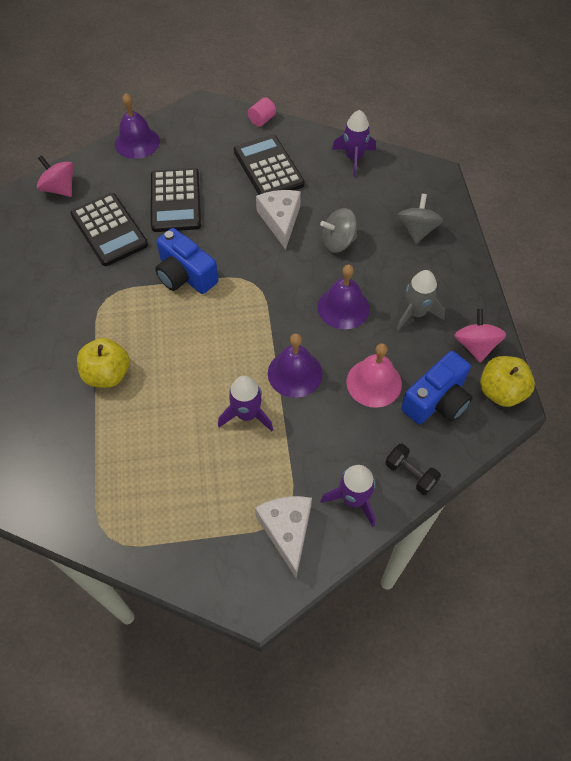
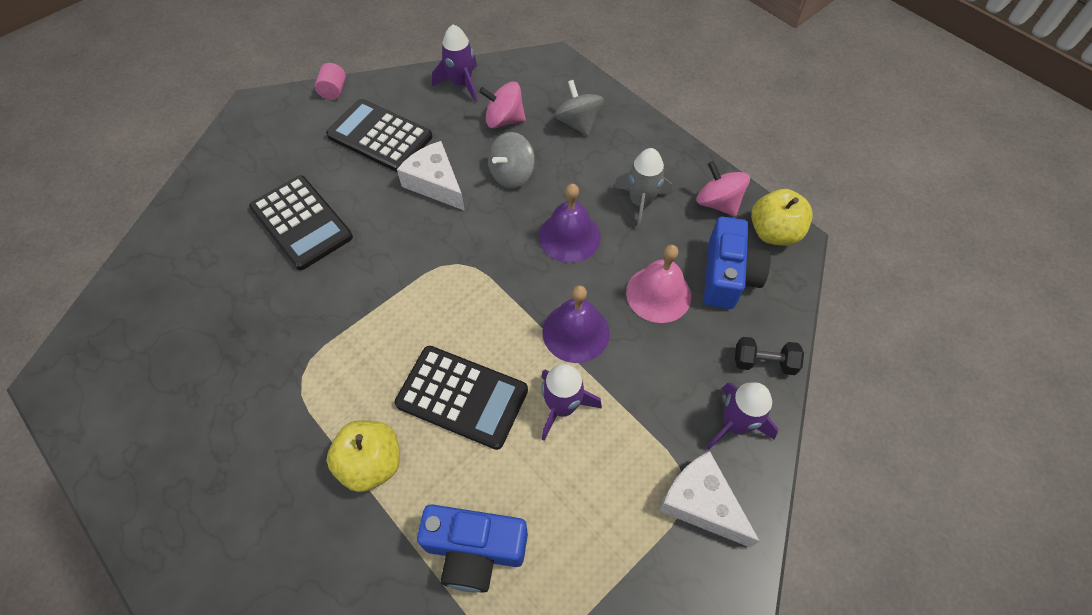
camera: 35 degrees left, 0 degrees up
(60, 189) = (143, 283): pink spinning top -> pink spinning top (504, 120)
(109, 230) = (245, 297): black calculator -> black calculator (462, 397)
(137, 142) = (204, 182): purple bell -> none
(185, 275) = (376, 297): blue camera -> blue camera (475, 550)

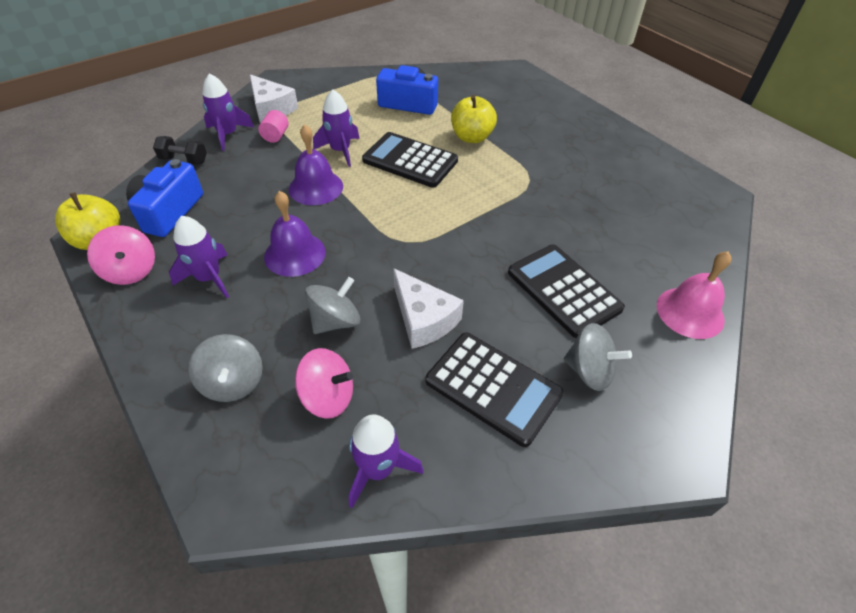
camera: 175 degrees left, 10 degrees down
(300, 154) = (589, 371): none -> grey spinning top
(334, 91) = (572, 476): pink cylinder -> pink cylinder (275, 136)
(641, 202) = (209, 278): grey rocket -> purple rocket
(658, 294) = (236, 205): pink bell -> pink bell (690, 312)

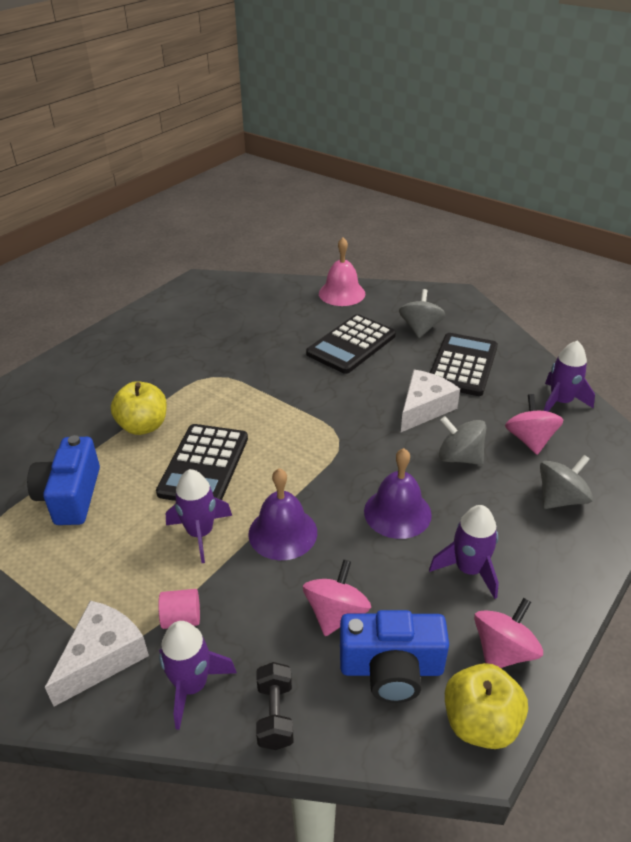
camera: 105 degrees left, 10 degrees down
(228, 197) = (336, 613): none -> pink spinning top

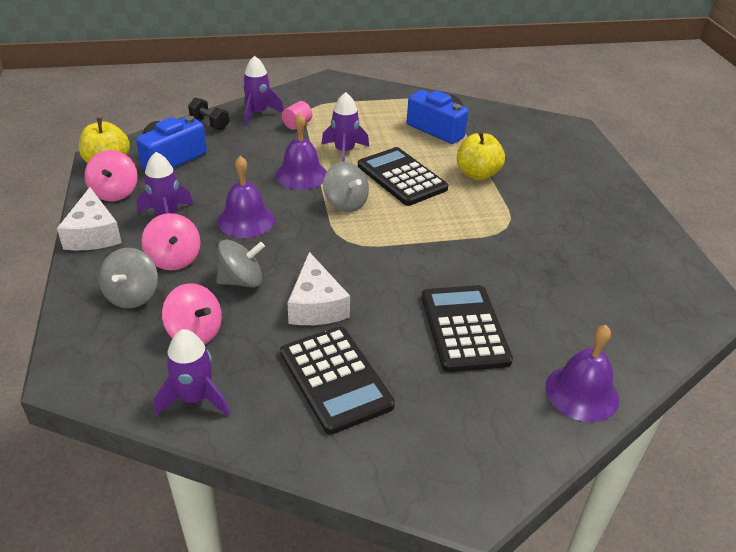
camera: 130 degrees right, 0 degrees up
(103, 657) = (309, 102): white cheese -> white cheese (93, 234)
(336, 613) = (224, 161): pink spinning top -> pink spinning top (174, 259)
(342, 293) = (582, 392): pink bell -> purple bell
(420, 328) = (435, 401): grey spinning top -> grey spinning top (345, 203)

